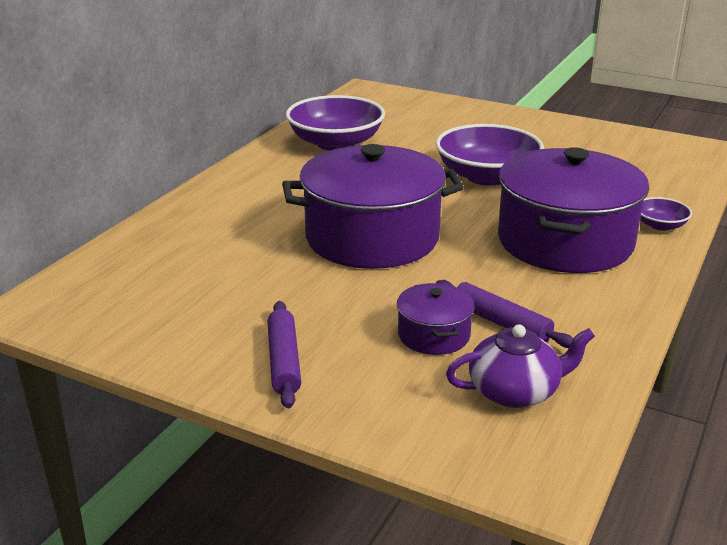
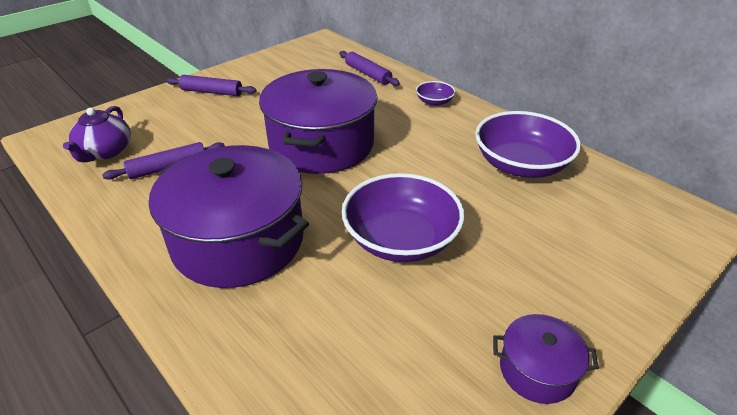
camera: 110 degrees right, 10 degrees up
(163, 243) = (368, 74): none -> purple rolling pin
(434, 335) = (184, 139): purple pot -> purple pot (537, 370)
(660, 225) = (211, 329): purple bowl -> purple bowl (434, 102)

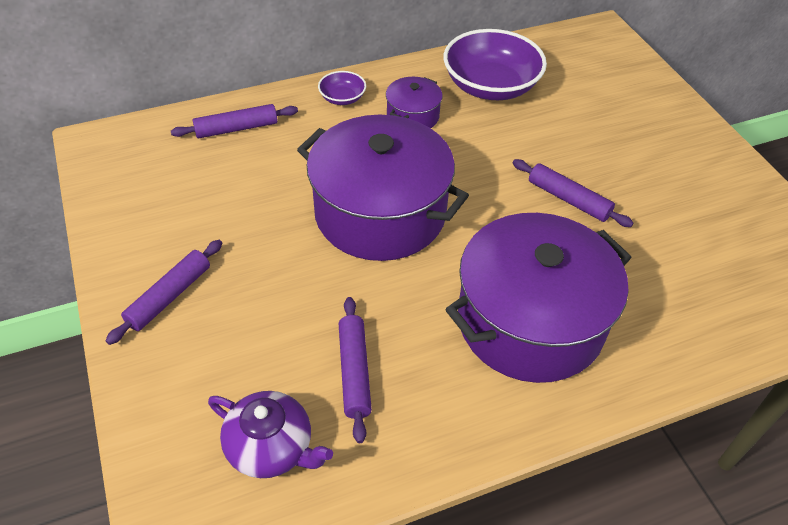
camera: 70 degrees left, 10 degrees up
(401, 239) = (568, 199): purple bowl -> purple rolling pin
(537, 370) = (728, 175): purple pot -> purple pot (413, 116)

